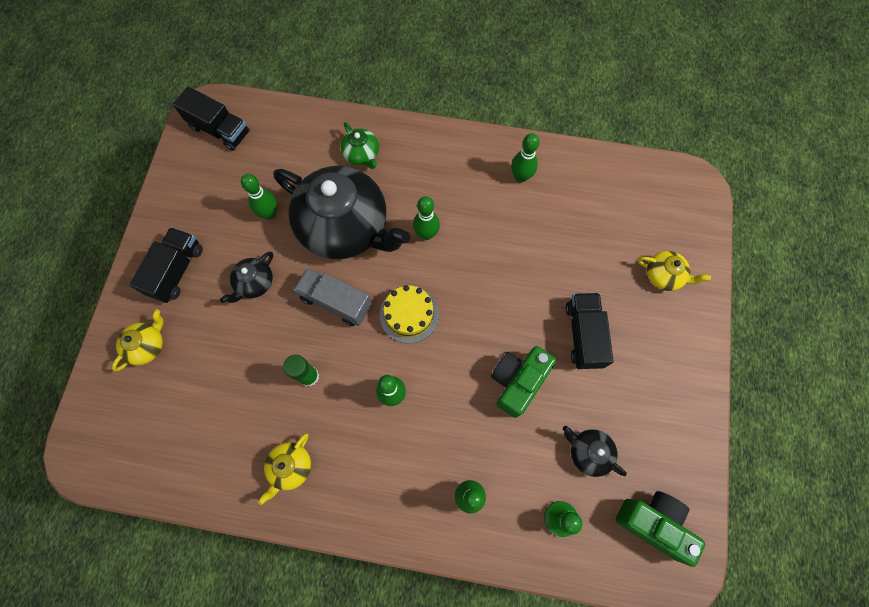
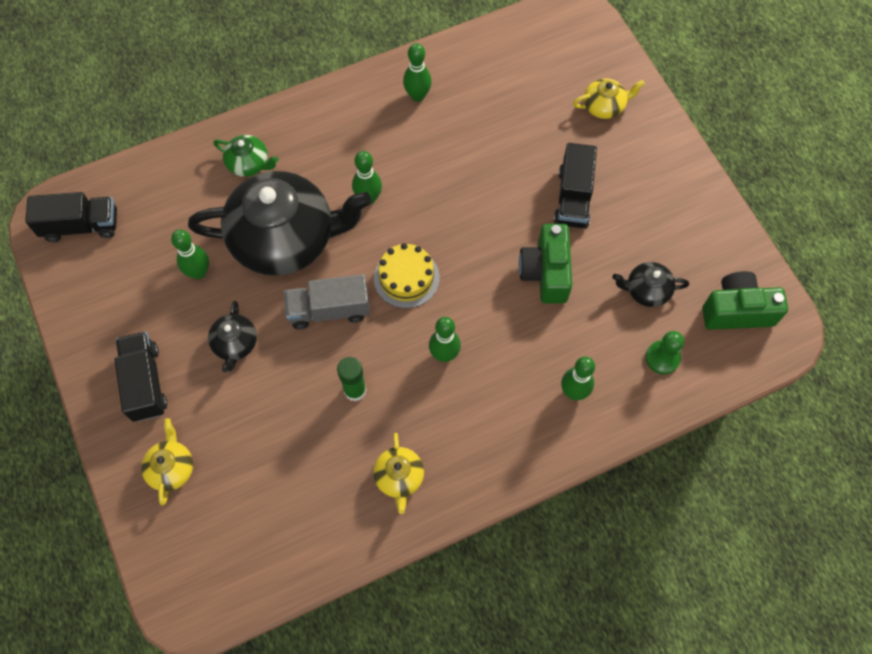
camera: 35 degrees left, 5 degrees down
(583, 335) = (573, 198): black truck -> black truck turned 135 degrees counterclockwise

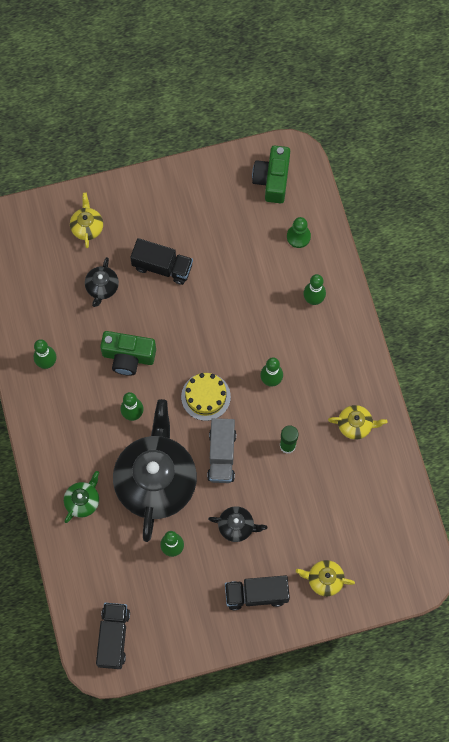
camera: 80 degrees left, 5 degrees up
(545, 272) = (219, 299): green camera -> green camera (128, 357)
(646, 290) = (246, 234): black teapot -> black teapot (102, 287)

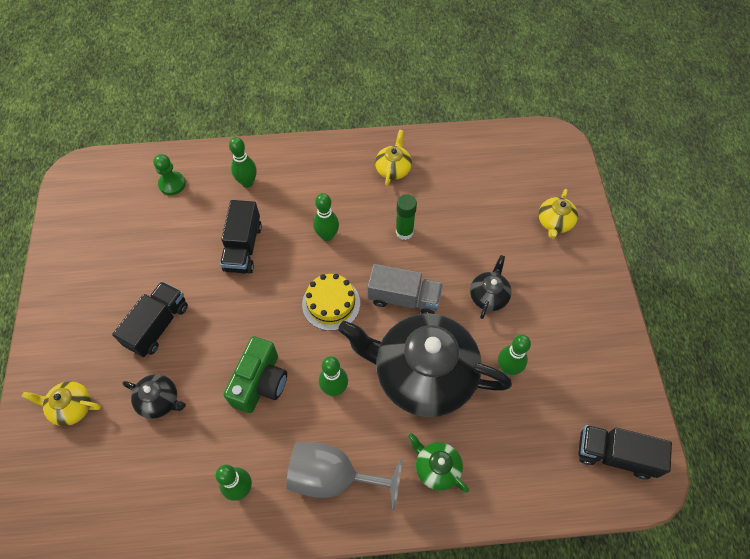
camera: 80 degrees left, 10 degrees down
(64, 426) = (333, 477): none -> grey goblet
(256, 594) = (567, 288): black truck -> black truck (243, 247)
(272, 180) = (97, 197): green camera -> none

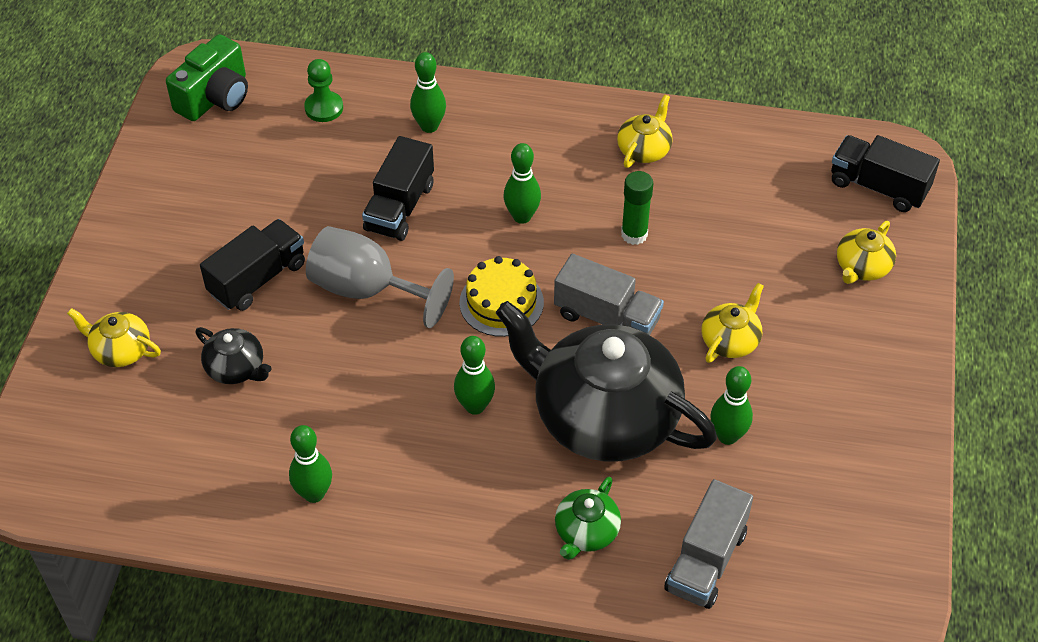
camera: 15 degrees right, 10 degrees down
(260, 382) = (376, 377): green camera -> green camera (215, 97)
(333, 477) = (441, 510): grey goblet -> grey goblet (367, 290)
(436, 467) = (586, 532): green teapot -> green teapot turned 120 degrees counterclockwise
(489, 295) = (730, 340): black teapot -> yellow teapot
(522, 468) = (706, 560): none -> grey truck
(615, 455) = (846, 576): black truck -> black truck (878, 187)

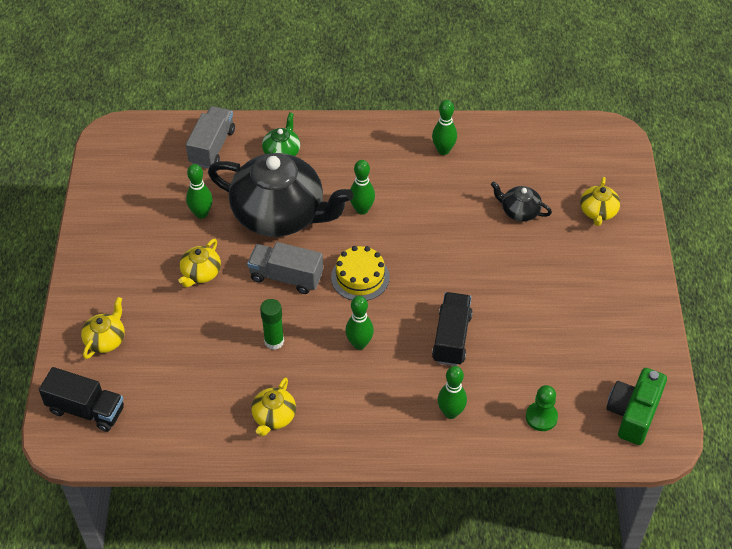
camera: 170 degrees right, 0 degrees up
(120, 350) = (598, 212): yellow teapot -> yellow teapot turned 90 degrees clockwise
(257, 279) = (532, 270): black truck -> none
(367, 290) = (454, 273): grey goblet -> none

